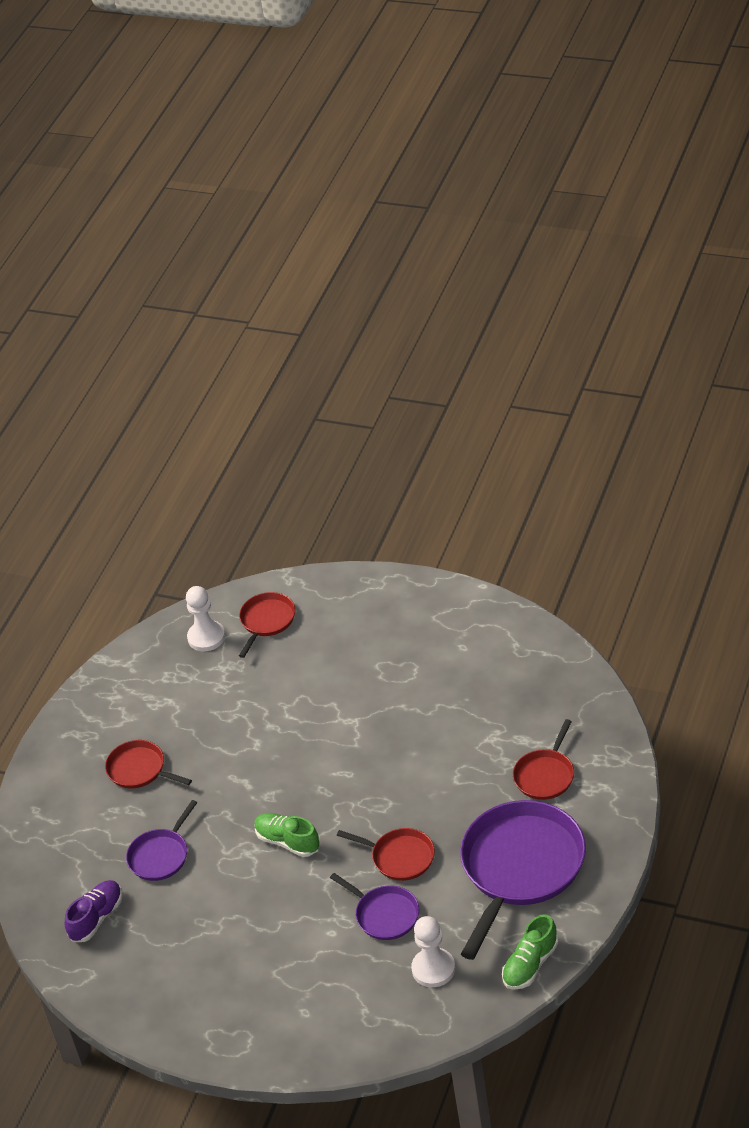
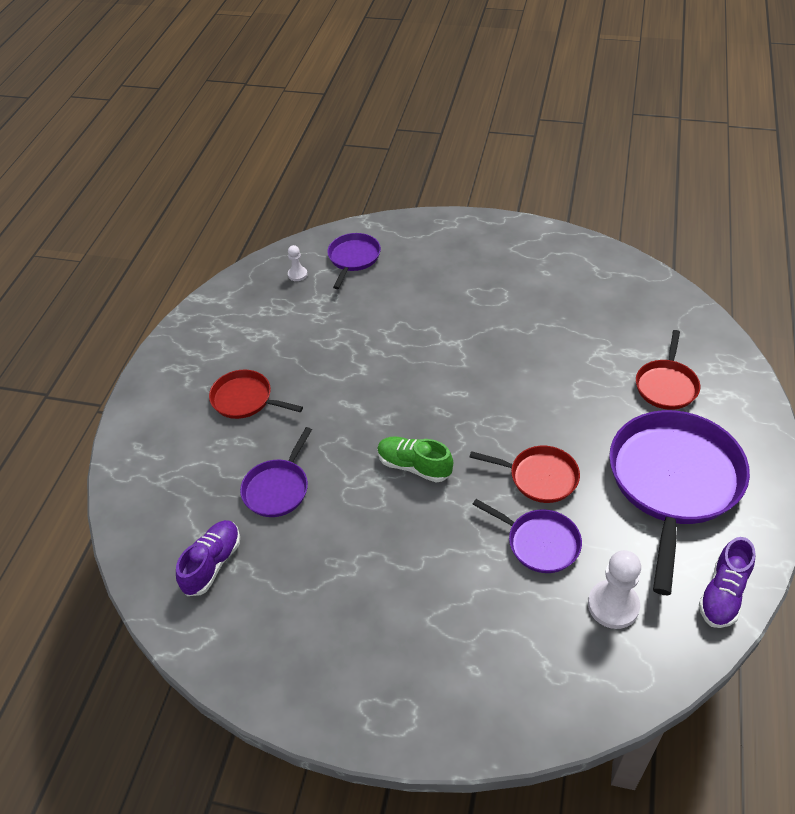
camera: 10 degrees left, 5 degrees up
(206, 637) = (297, 274): white pawn -> white pawn, size x0.54
(267, 621) = (353, 258): red pan -> purple pan
(530, 964) = (723, 594): green shoe -> purple shoe

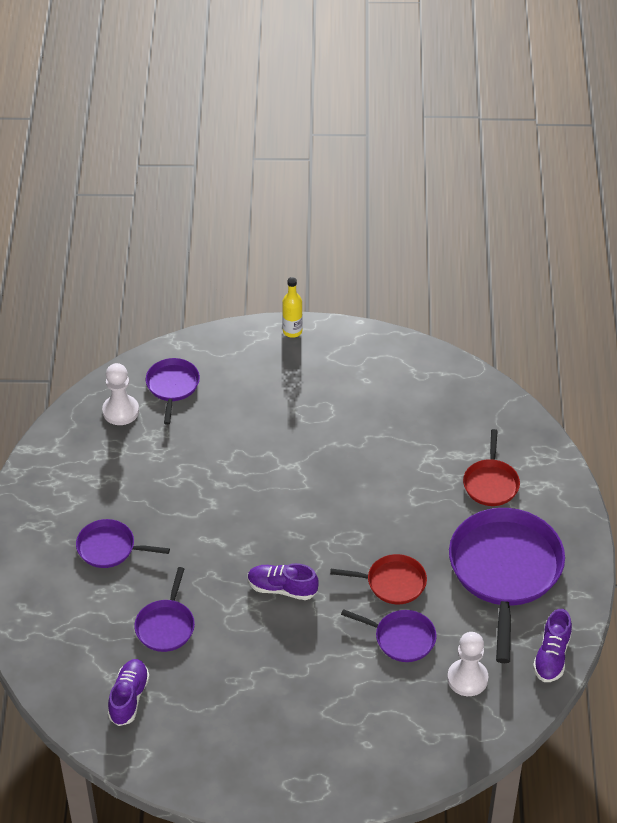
camera: 15 degrees left, 0 degrees up
(245, 399) = (109, 548): red pan -> purple pan
(297, 274) = (120, 411): white pawn -> white pawn, size x1.84
(414, 466) = (282, 588): green shoe -> purple shoe
(481, 223) = (292, 331): none -> yellow bottle

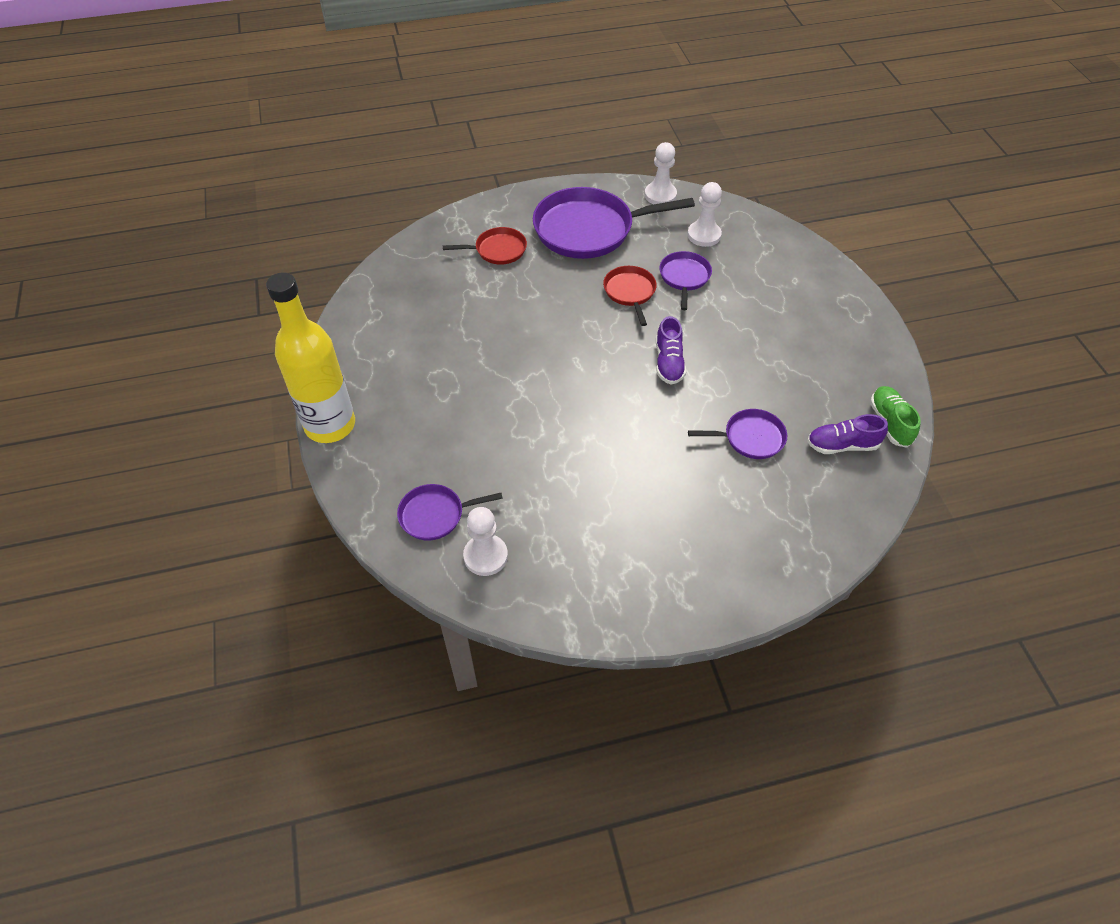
camera: 105 degrees left, 5 degrees up
(109, 548) = (680, 511): purple pan -> none
(139, 751) = (890, 423): none -> green shoe
(292, 331) = (330, 425): yellow bottle -> yellow bottle, size x2.32
(552, 656) = (660, 195): purple shoe -> white pawn

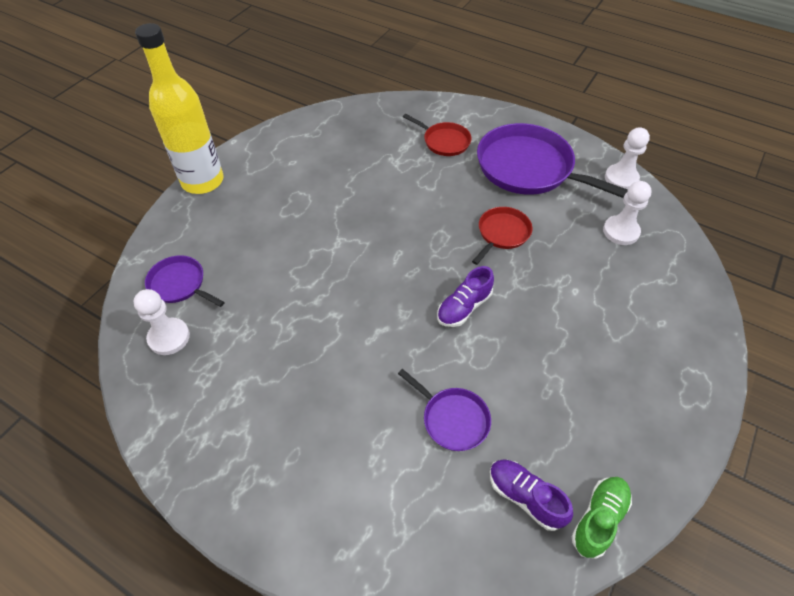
camera: 45 degrees right, 0 degrees up
(684, 277) = (561, 252): purple pan -> none

